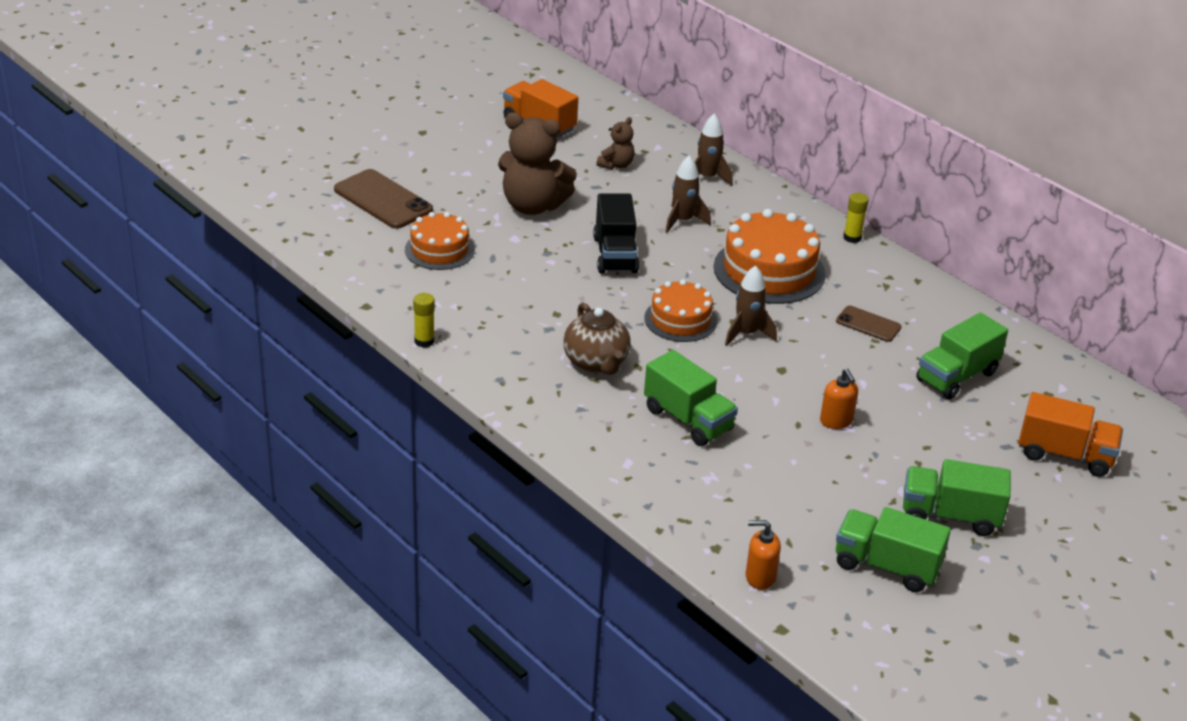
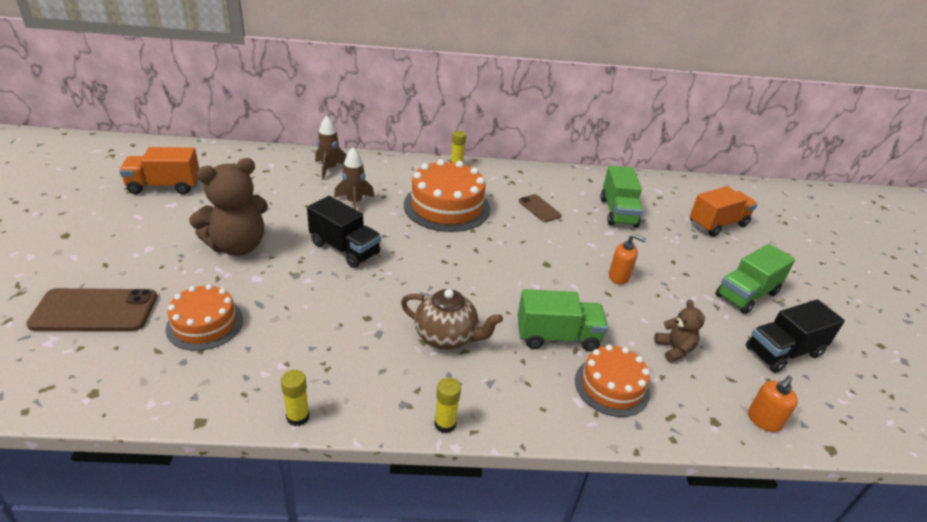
camera: 50 degrees left, 0 degrees up
(510, 408) = (445, 424): none -> yellow glue stick
(616, 165) = (260, 188): brown teddy bear -> brown teddy bear (674, 349)
(680, 319) = (448, 268): orange cake -> orange cake (611, 386)
(746, 334) = (496, 253): brown rocket -> none
(868, 324) = (539, 208): brown phone -> brown phone turned 75 degrees clockwise
(886, 566) = (783, 352): green truck -> black truck

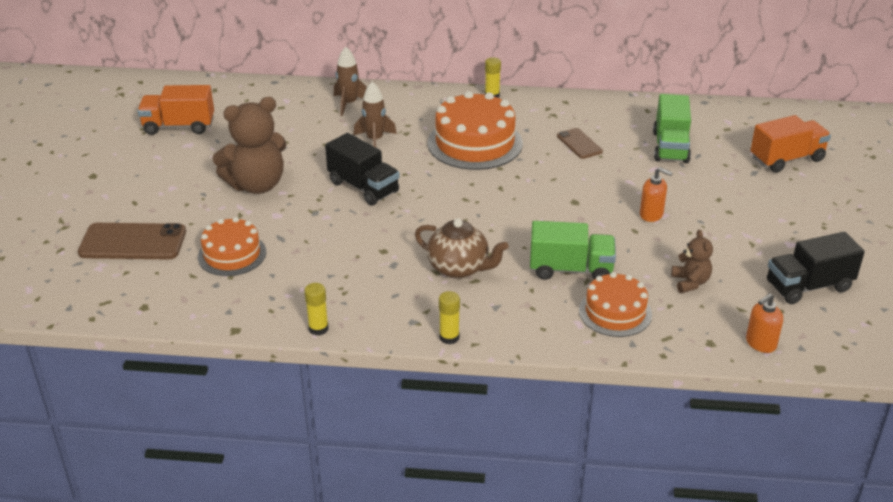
camera: 10 degrees right, 0 degrees up
(746, 295) = (791, 232): green truck -> none

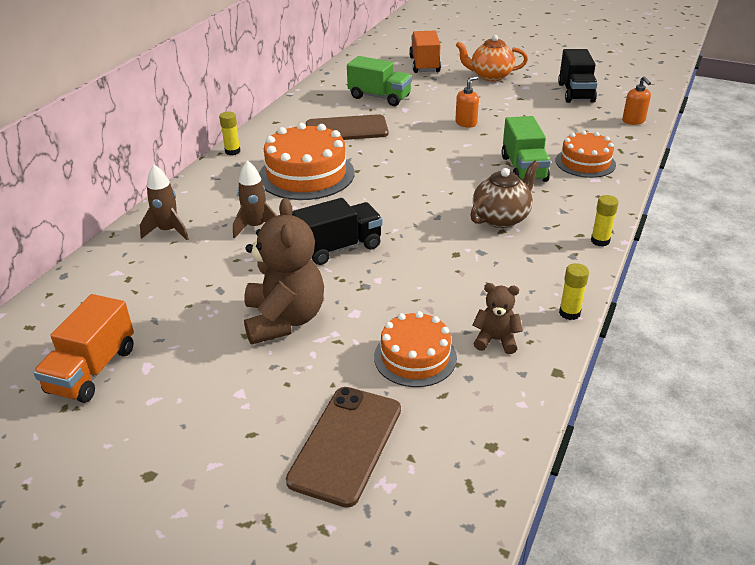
camera: 70 degrees left, 0 degrees up
(571, 269) = (524, 168): green truck -> green truck turned 150 degrees clockwise
(579, 144) = (346, 129): brown phone -> brown phone, size x1.77
(690, 282) = (557, 128): brown teddy bear -> brown teddy bear (496, 340)
(798, 212) = (490, 76): none -> orange teapot

